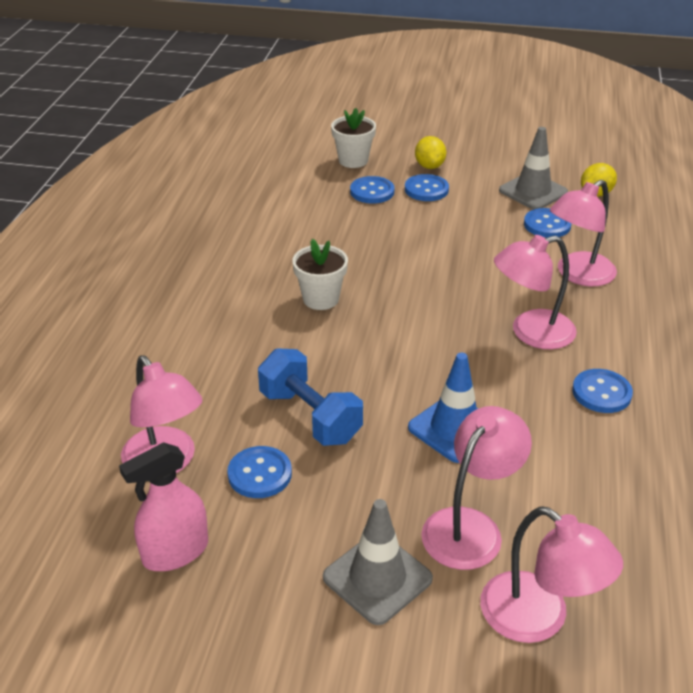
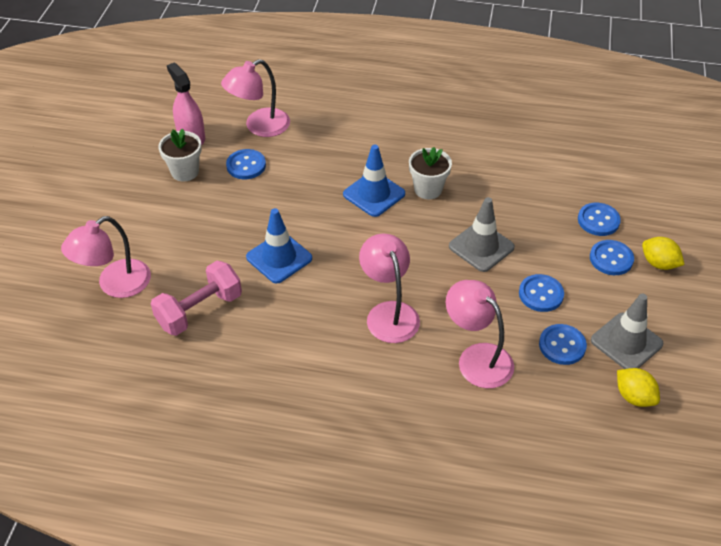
camera: 90 degrees right, 10 degrees up
(310, 416) = (296, 186): blue dumbbell -> none
(328, 343) = (374, 194): none -> blue traffic cone
(353, 160) = (654, 208): white flower pot -> white flower pot (185, 172)
(377, 578) = (158, 216): grey traffic cone -> grey traffic cone (481, 247)
(429, 166) = (659, 263): yellow lemon -> yellow lemon turned 45 degrees clockwise
(470, 526) = (189, 260): pink lamp -> none
(567, 506) = (199, 310): none -> pink dumbbell
(601, 393) = (313, 348): blue button -> blue button (541, 294)

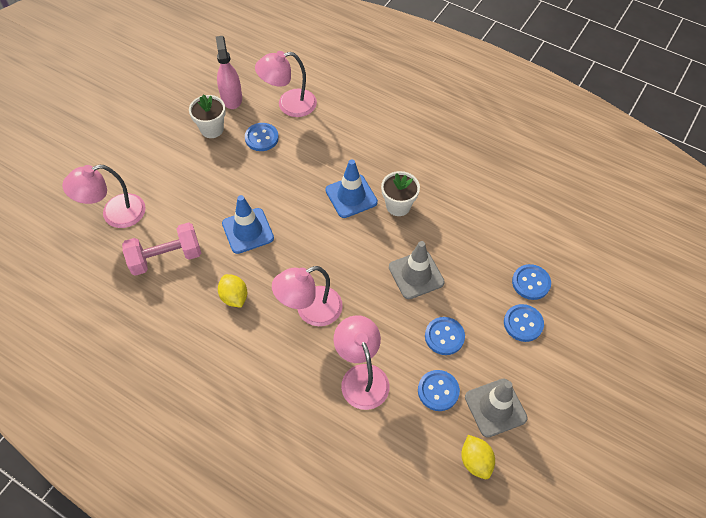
camera: 20 degrees right, 10 degrees up
(389, 313) = (310, 310): pink lamp -> pink lamp turned 120 degrees counterclockwise
(659, 263) = (564, 342): yellow lemon -> yellow lemon (234, 297)

